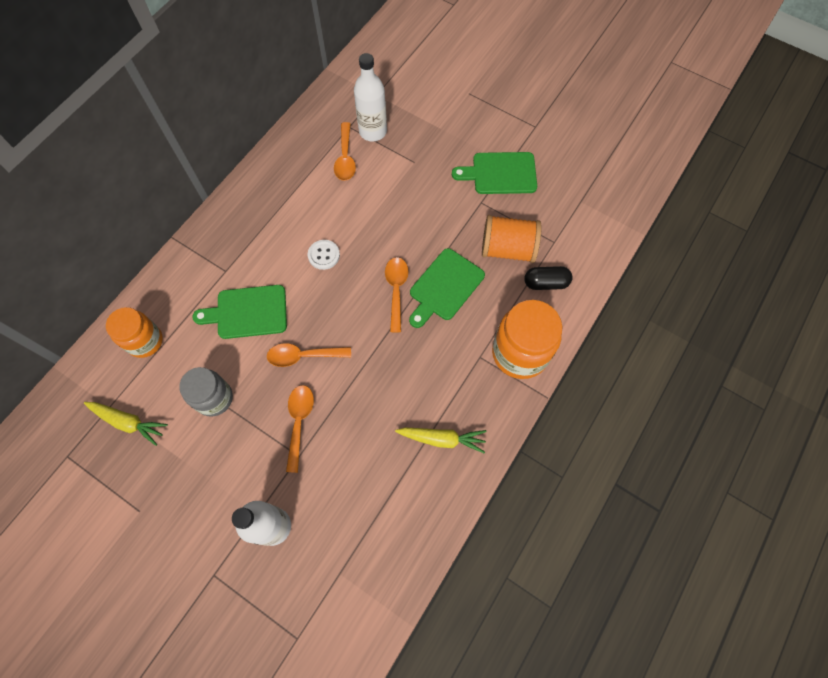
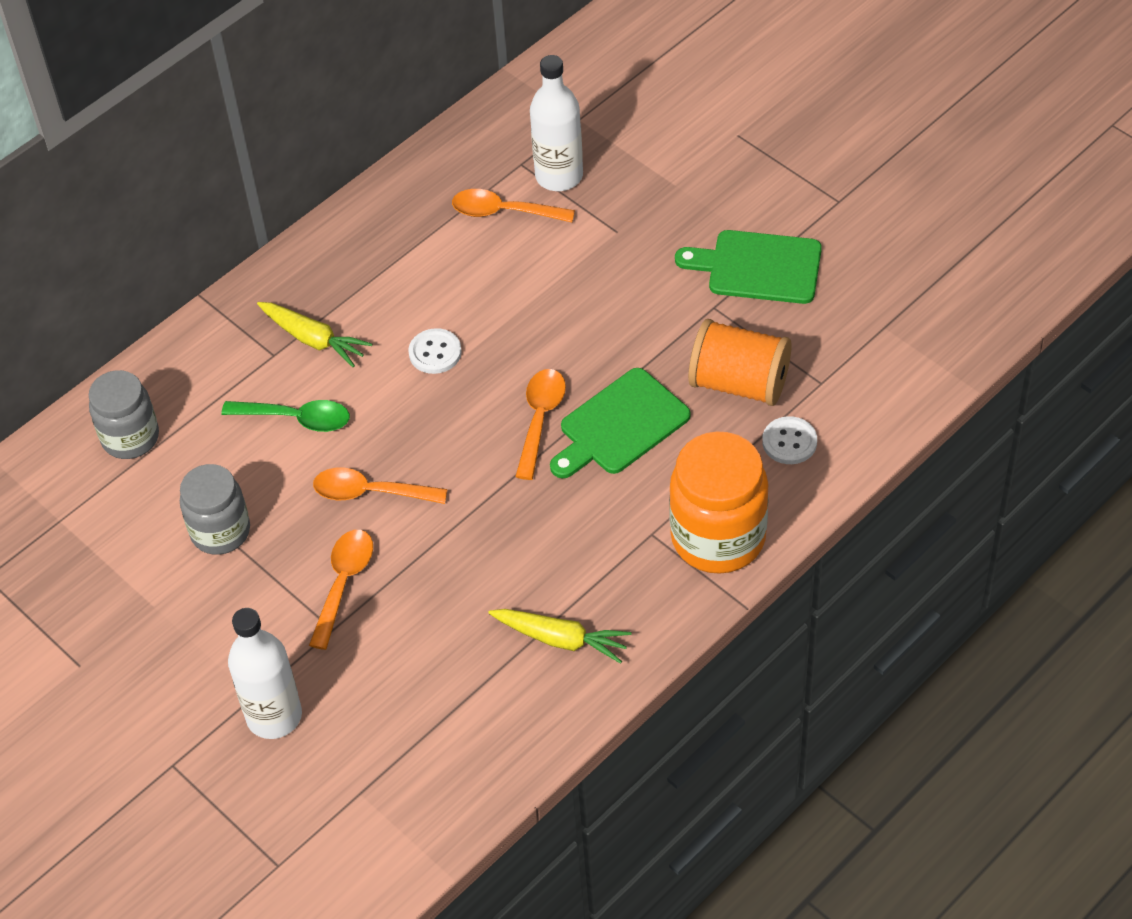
camera: 15 degrees right, 15 degrees down
(128, 422) = (84, 545): yellow carrot -> yellow carrot (313, 339)
(145, 341) = (130, 437): orange jar -> grey jar
(248, 312) = (297, 419): green cutting board -> green spoon
(345, 158) = (503, 212): orange spoon -> orange spoon turned 90 degrees clockwise
(545, 283) = (789, 442): black capsule -> white button

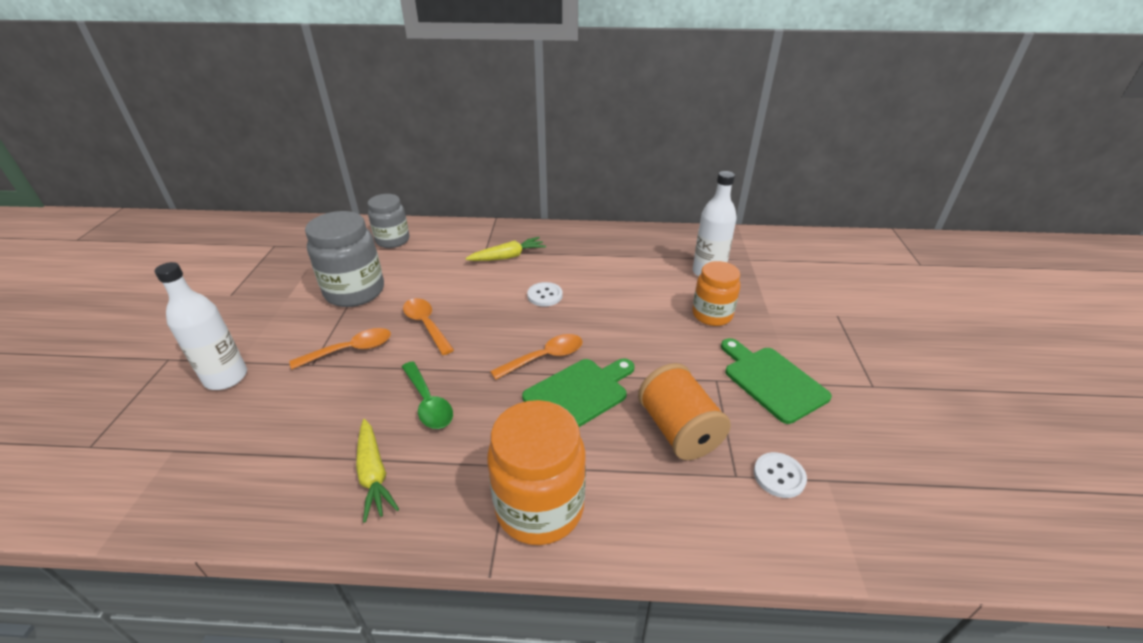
camera: 45 degrees right, 15 degrees down
(220, 531) = (355, 292): grey jar -> grey jar, size x1.53
(297, 419) = (452, 277): green spoon -> green spoon (428, 403)
(313, 339) = (507, 257): yellow carrot -> yellow carrot turned 105 degrees counterclockwise
(503, 212) = (660, 268): orange spoon -> none
(620, 425) = (579, 394): green cutting board -> green cutting board turned 135 degrees clockwise
(628, 233) = (712, 315): none -> orange jar
(789, 442) = (666, 492): white button -> white button (779, 476)

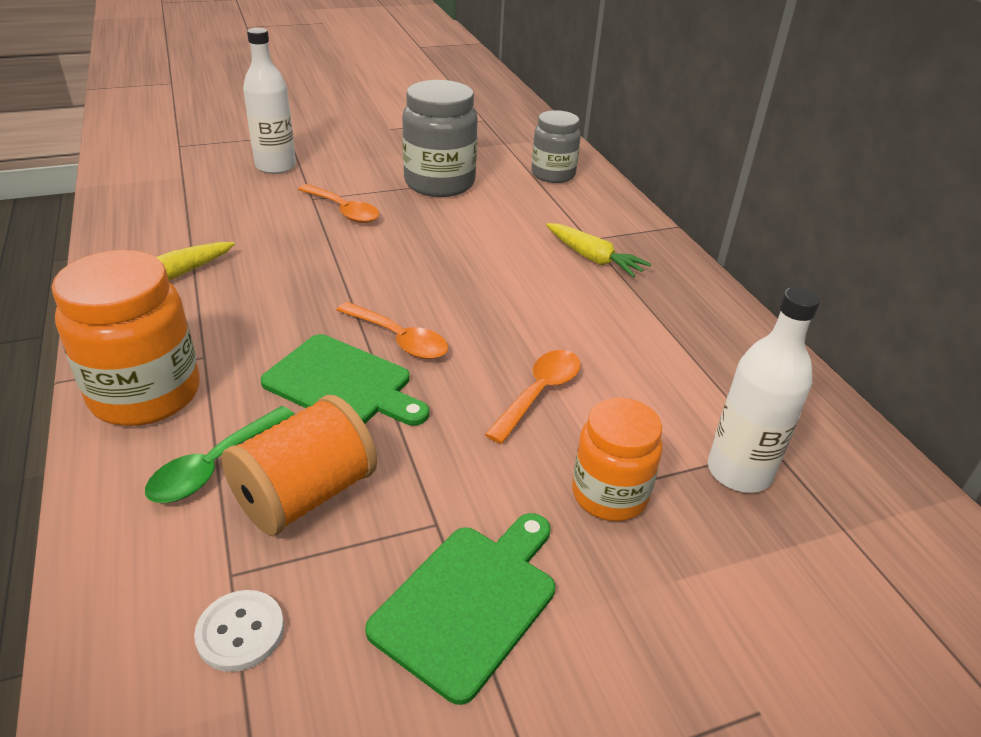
camera: 65 degrees right, 0 degrees up
(426, 325) = (411, 240): orange spoon -> orange spoon (539, 393)
(428, 403) = (283, 278): green spoon -> green spoon (214, 466)
(545, 295) = (529, 309): white button -> none

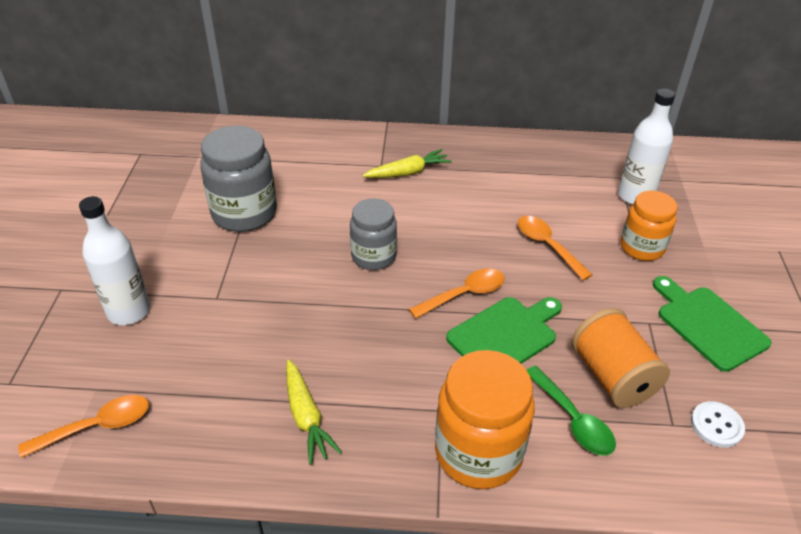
camera: 65 degrees left, 5 degrees up
(343, 211) = (254, 282): orange spoon -> orange spoon (97, 426)
(553, 174) = (274, 149): grey jar -> grey jar (373, 256)

